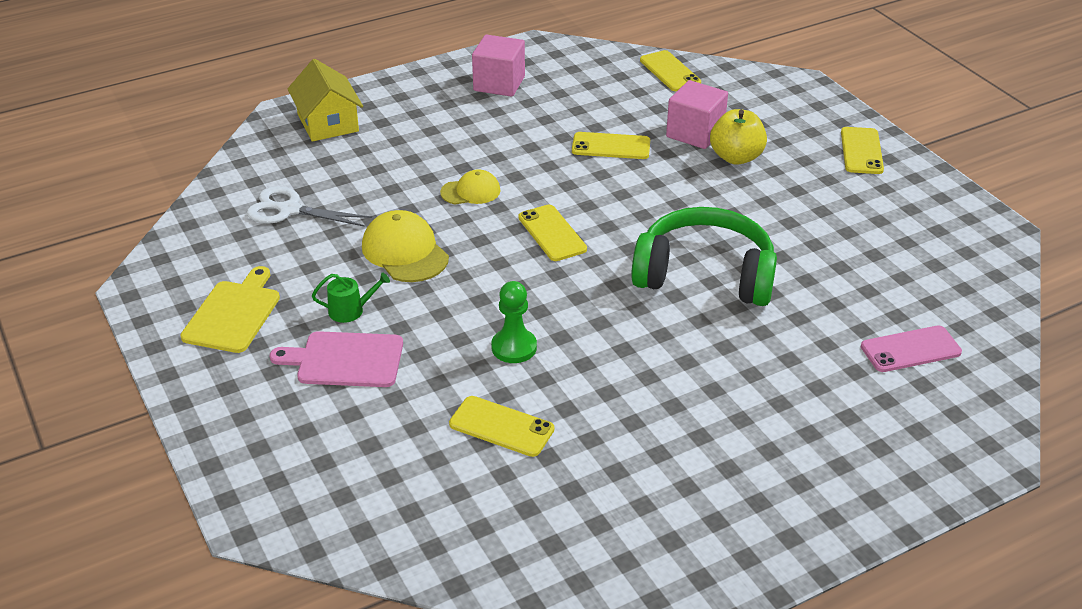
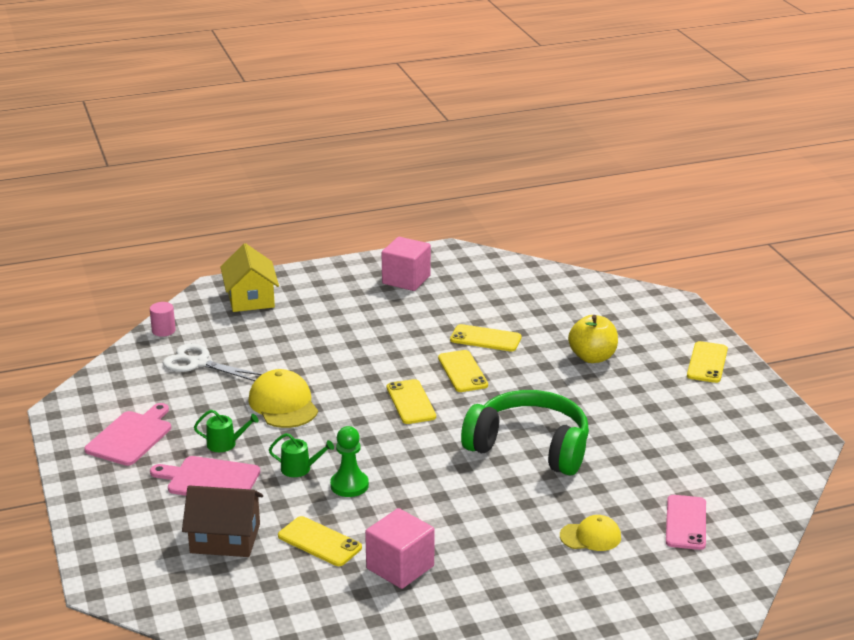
camera: 10 degrees right, 10 degrees down
(233, 314) = (131, 437): yellow cutting board -> pink cutting board
(236, 173) = (163, 331): none -> pink cylinder
(386, 436) = (225, 538): none -> brown house
(449, 333) = (300, 469): none -> green watering can
(471, 191) = (353, 363): yellow cap -> yellow cap (590, 537)
(670, 71) = (560, 282): yellow phone -> yellow phone (462, 371)
(695, 133) = (563, 335): pink cube -> pink cube (400, 567)
(910, 349) = (686, 523): pink phone -> pink phone turned 75 degrees counterclockwise

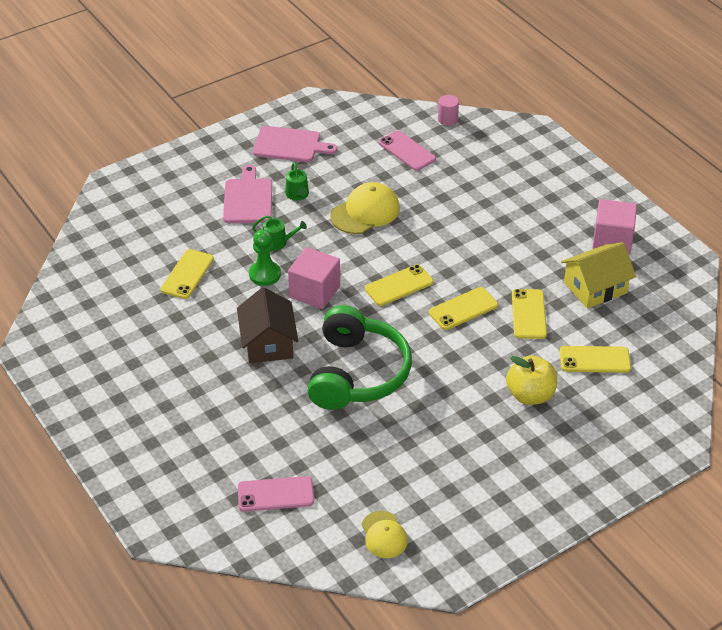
camera: 75 degrees right, 15 degrees up
(198, 363) = (407, 151): white scissors -> pink phone
(225, 538) = (178, 225): brown house -> brown house (268, 343)
(250, 298) = (525, 153): yellow house -> yellow house (595, 287)
(300, 469) = (278, 242): green watering can -> green watering can turned 75 degrees counterclockwise
(400, 567) = (167, 324): pink cube -> pink cube (314, 292)
(590, 537) = (237, 432): yellow cap -> yellow cap (384, 535)
(707, 362) = (561, 486): yellow phone -> yellow phone (594, 360)

